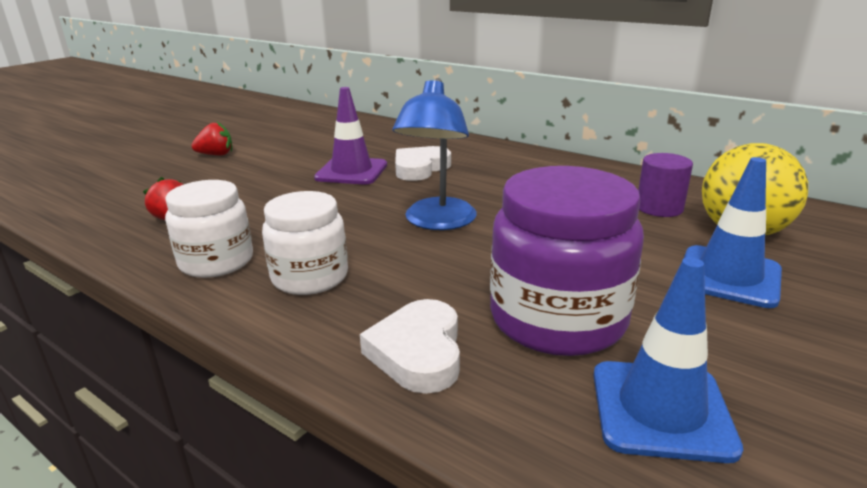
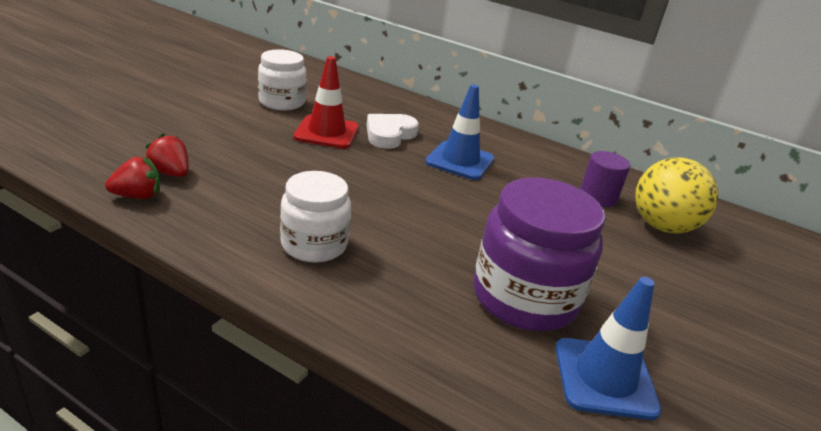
camera: 10 degrees left, 5 degrees up
(216, 155) = (188, 98): red strawberry -> red strawberry (137, 196)
(216, 261) = (225, 222): white jar -> white jar (282, 102)
(351, 171) = (326, 132): purple traffic cone -> red traffic cone
(418, 352) = (419, 322): white heart -> none
(437, 222) = (414, 196): blue lamp -> none
(728, 276) = (652, 267): blue traffic cone -> blue traffic cone (460, 161)

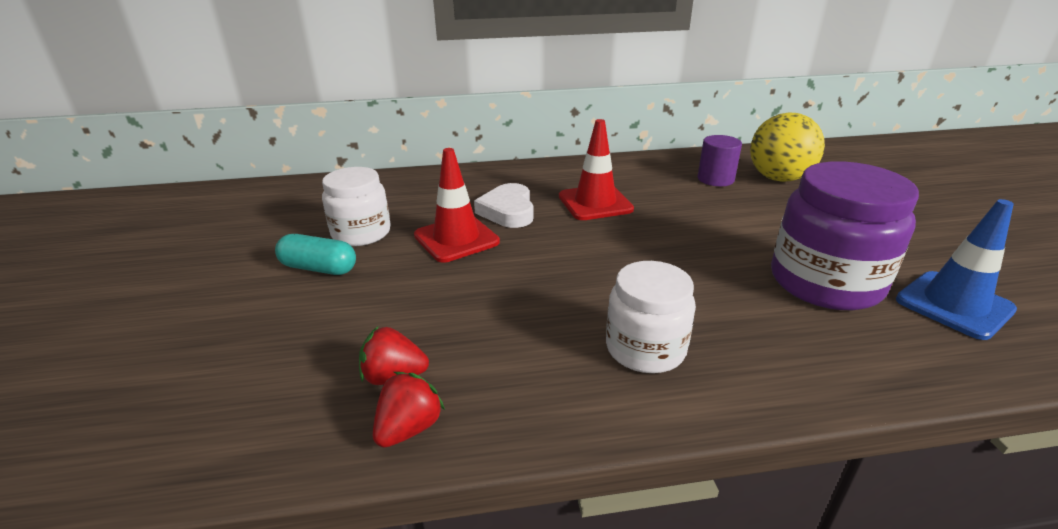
camera: 35 degrees left, 0 degrees up
(229, 108) = (319, 268): none -> turquoise capsule
(460, 161) = (595, 203): blue traffic cone -> red traffic cone

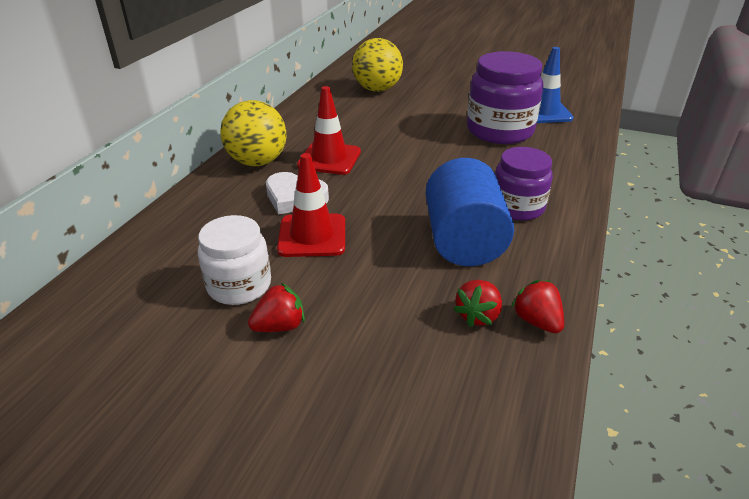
camera: 60 degrees left, 5 degrees up
(319, 268) = (280, 326): turquoise capsule -> red strawberry
(527, 327) = (463, 241): none -> blue cylinder
(546, 176) = (257, 162): none -> yellow ball
(645, 349) = (517, 207): white jar -> purple jar
(715, 179) = (352, 106): purple cylinder -> none

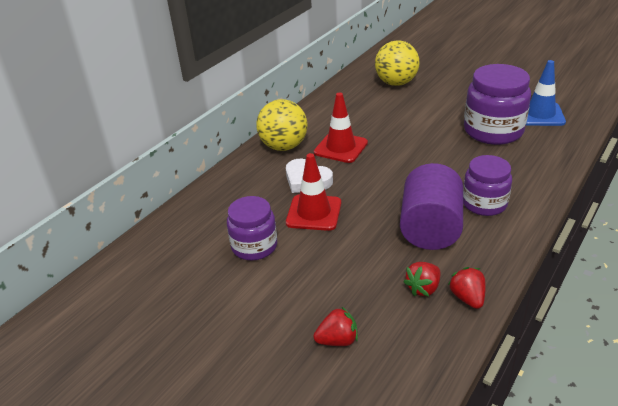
camera: 15 degrees right, 0 degrees up
(239, 285) = (254, 246): white jar -> purple jar
(280, 326) = (277, 279): red strawberry -> red strawberry (337, 340)
(463, 241) = (430, 228): blue cylinder -> purple cylinder

